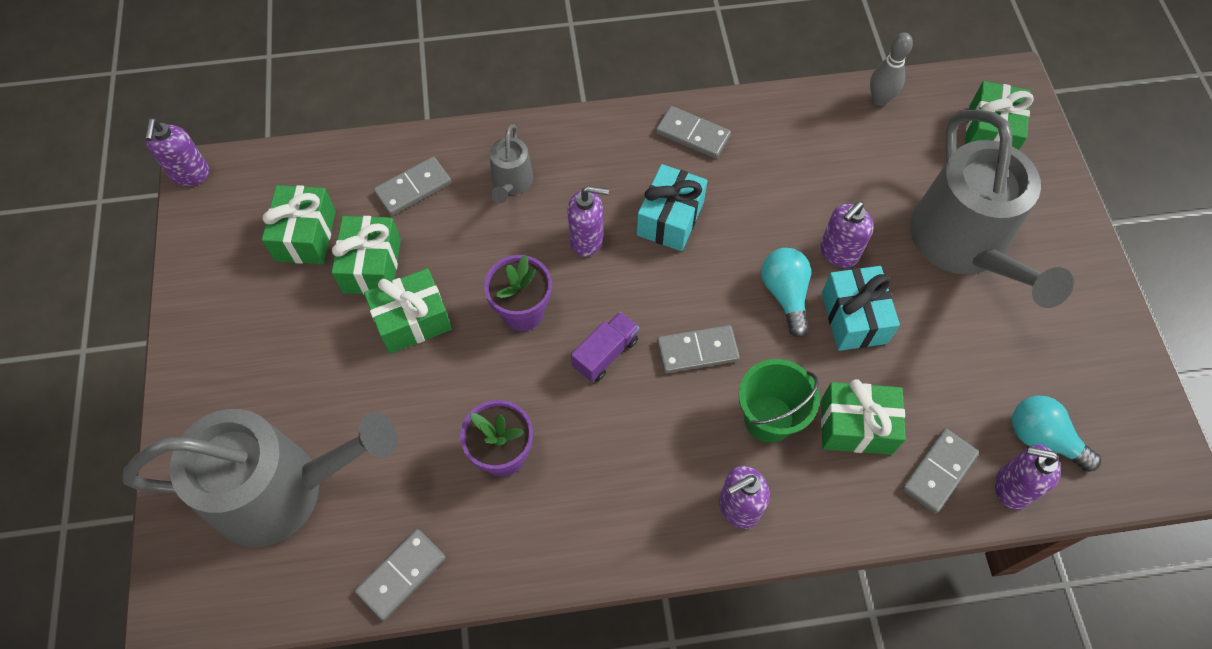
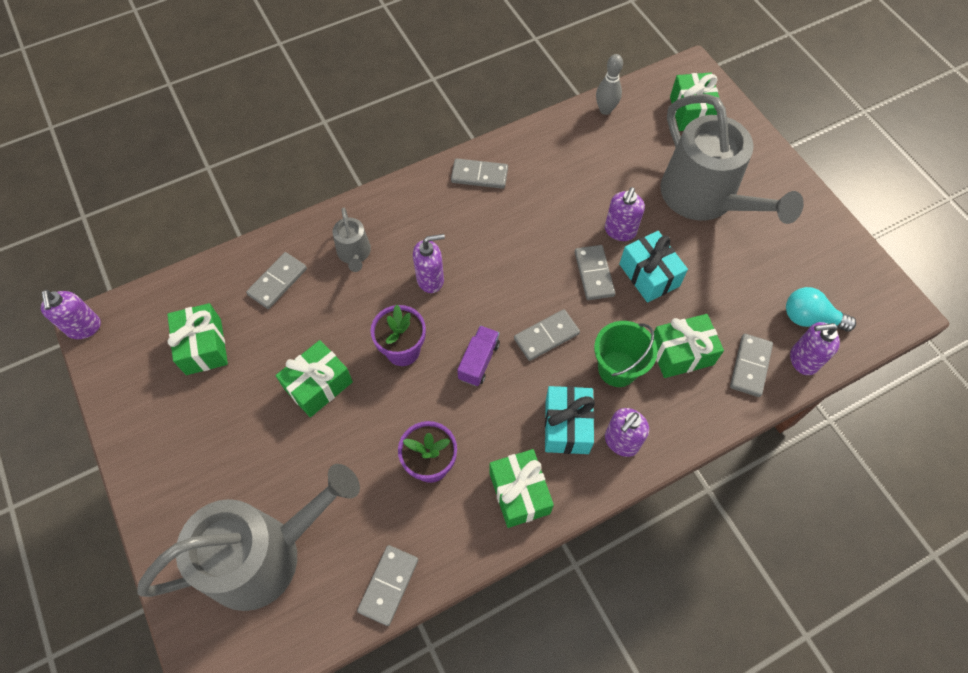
camera: 20 degrees left, 0 degrees up
(371, 266) = (268, 353): green gift -> green gift (519, 493)
(670, 218) = (487, 244): turquoise gift -> turquoise gift (566, 426)
(785, 295) = (594, 274): turquoise light bulb -> grey domino

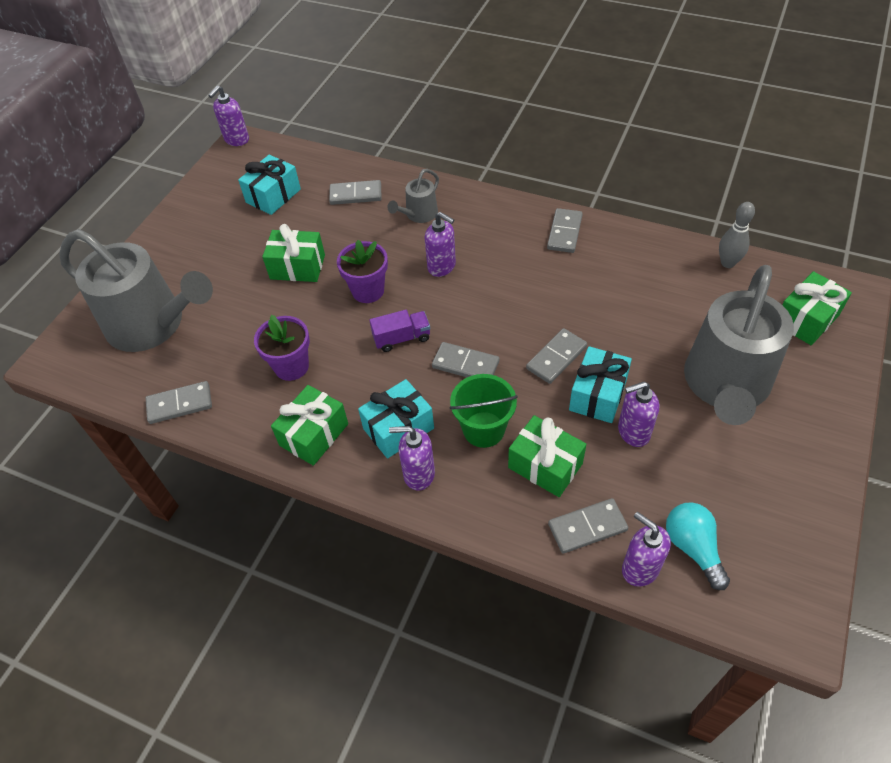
camera: 55 degrees right, 10 degrees down
(204, 346) = (273, 196): green gift -> turquoise gift
(479, 175) = (564, 232): grey domino -> grey domino turned 45 degrees clockwise
(620, 231) = (618, 348): purple soap dispenser -> purple soap dispenser (633, 432)

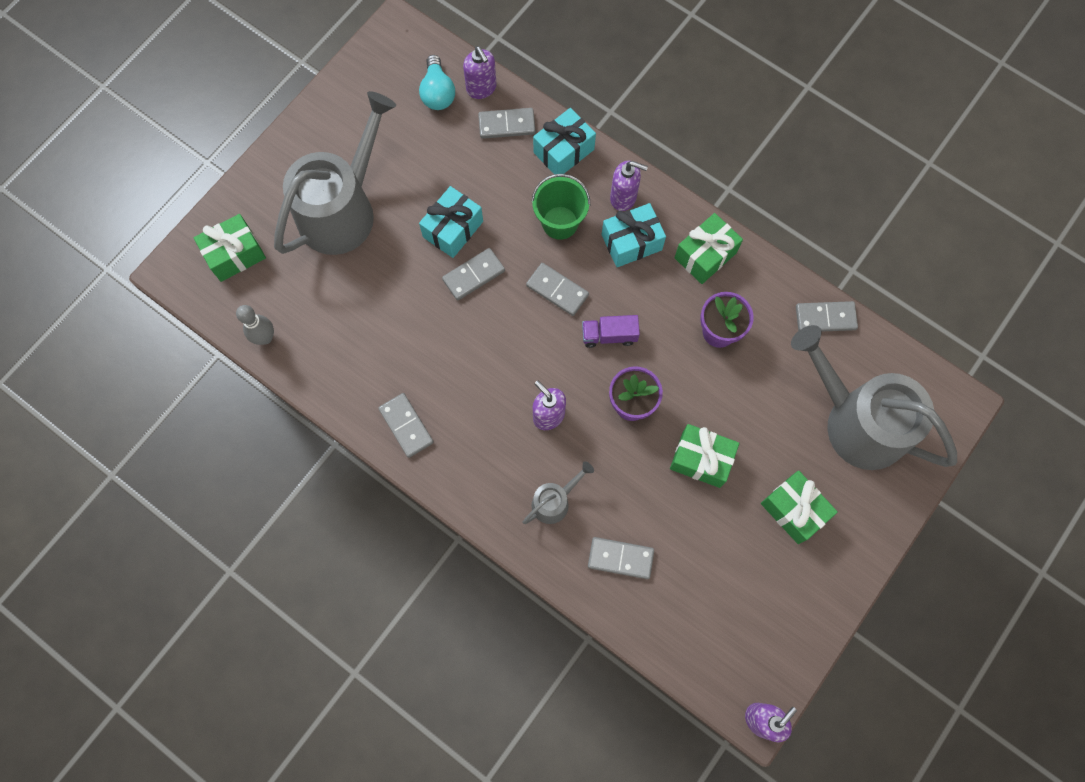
camera: 170 degrees left, 20 degrees up
(273, 196) = (719, 587): turquoise gift -> turquoise gift (563, 151)
(545, 465) = (520, 179): green gift -> green gift (794, 510)
(564, 232) = (406, 426): grey domino -> grey domino turned 60 degrees counterclockwise
(633, 432) = (439, 189): purple soap dispenser -> none

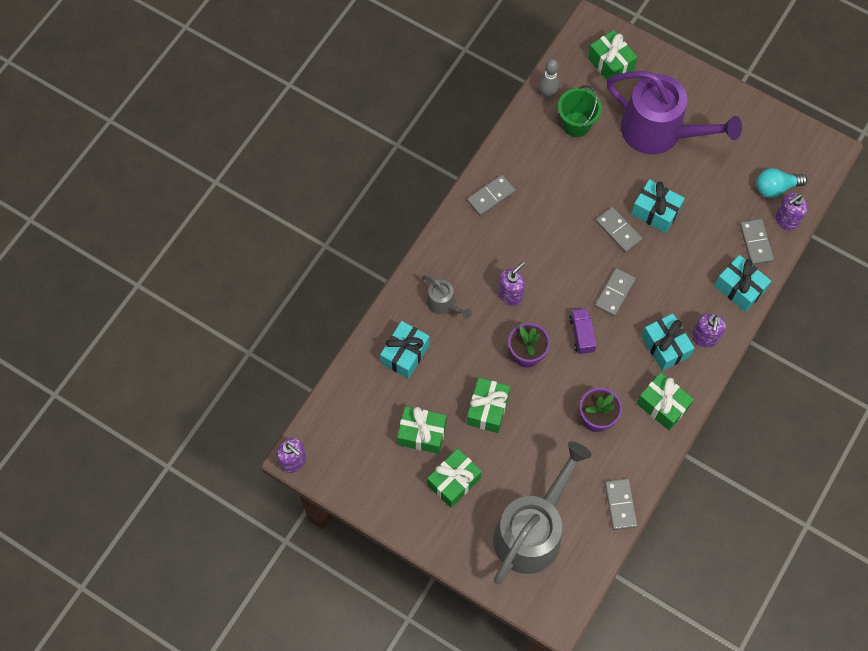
camera: 85 degrees right, 5 degrees down
(343, 210) = (659, 132): grey watering can -> purple watering can
(560, 223) = (674, 290): green bucket -> green bucket (576, 124)
(620, 558) = (405, 354): grey domino -> turquoise gift
(730, 545) = (422, 434): none -> green gift

